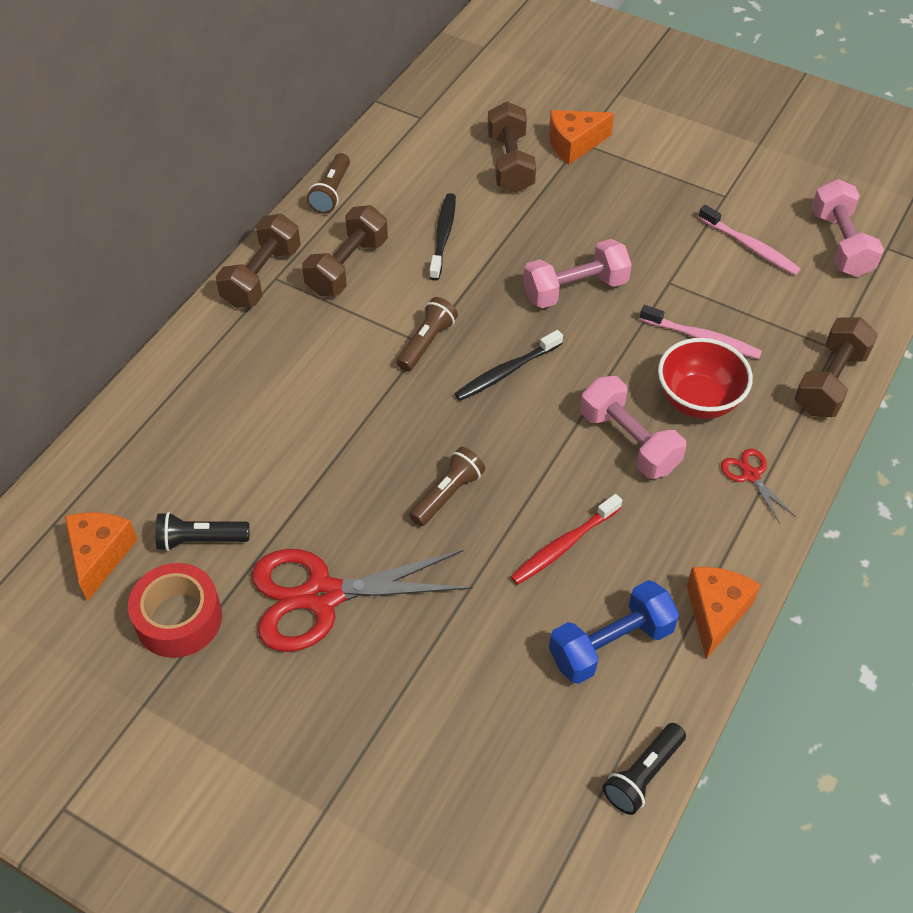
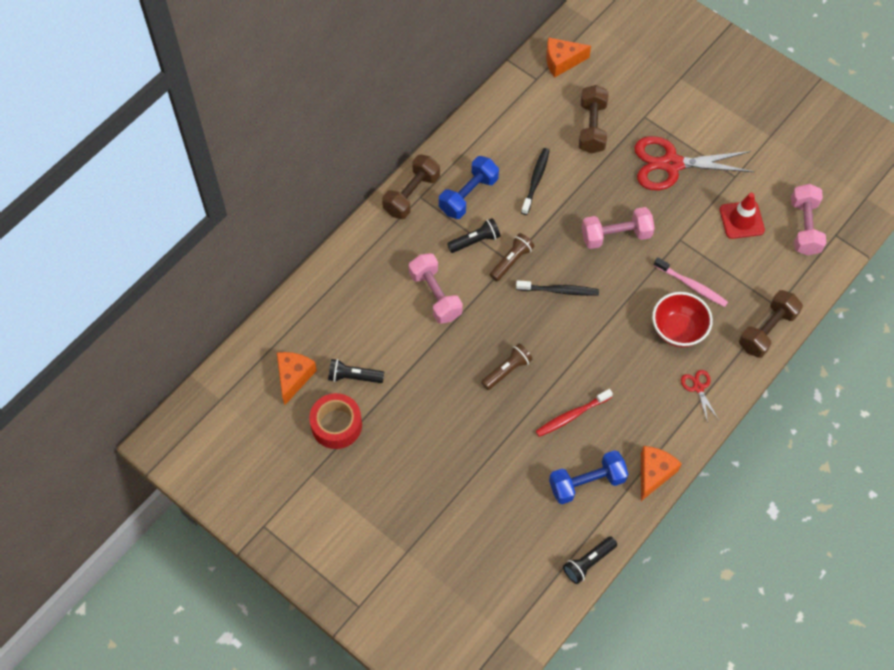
camera: 10 degrees right, 10 degrees up
(322, 596) = (422, 424): red scissors -> red scissors (671, 164)
(331, 192) = (466, 134): brown flashlight -> none
(347, 267) = (468, 195): brown dumbbell -> blue dumbbell
(367, 323) = (475, 241): none -> black flashlight
(506, 372) = (559, 290): black toothbrush -> black toothbrush turned 150 degrees counterclockwise
(574, 144) = (639, 118): orange cheese -> orange cheese (562, 61)
(629, 441) = (627, 352): pink dumbbell -> pink dumbbell (435, 295)
(750, 246) = (741, 220): pink toothbrush -> red traffic cone

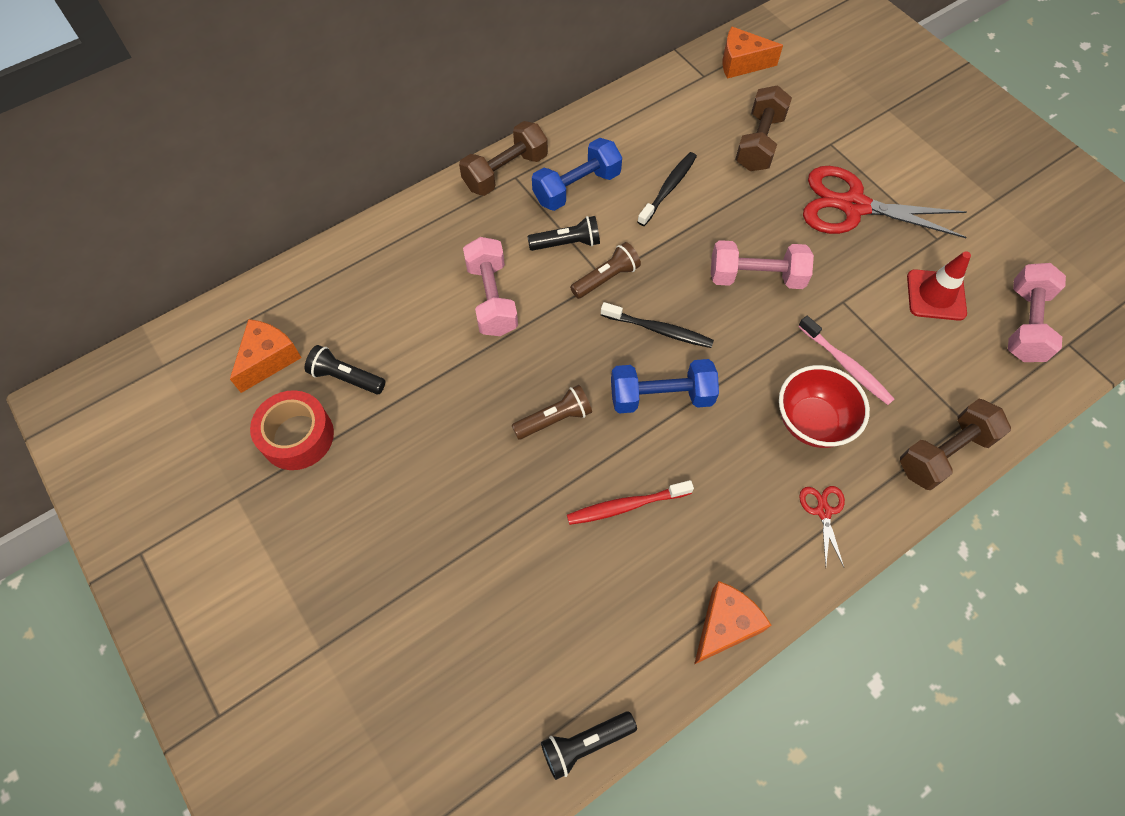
camera: 15 degrees right, 0 degrees up
(587, 483) = (619, 613): blue dumbbell -> blue dumbbell (661, 396)

